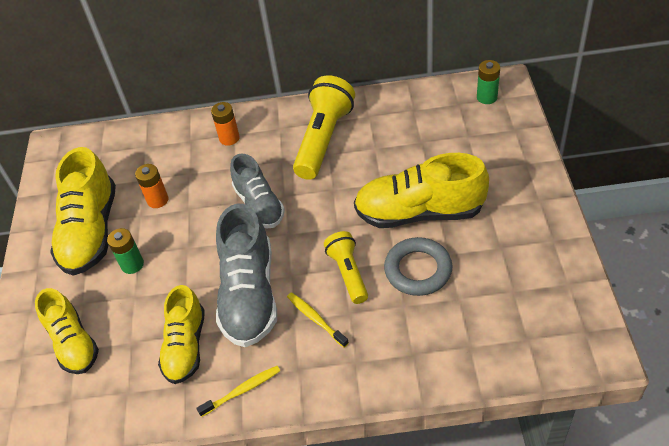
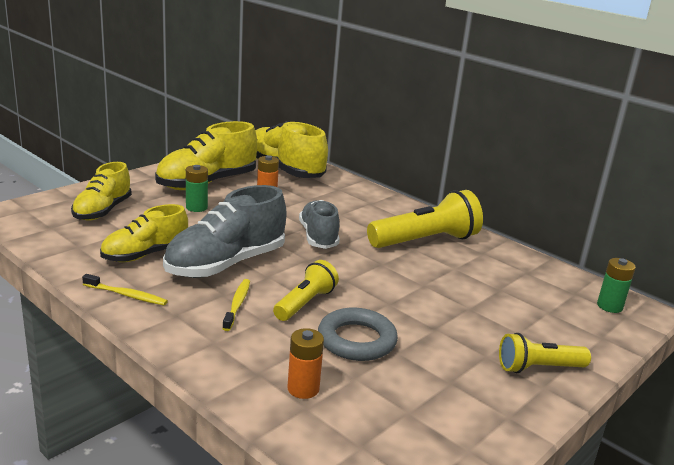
camera: 40 degrees right, 25 degrees down
(229, 138) = (363, 202): orange battery -> orange battery (303, 389)
(259, 205) = (318, 237): grey shoe -> grey shoe turned 150 degrees clockwise
(419, 212) = (421, 317): yellow shoe -> yellow shoe (284, 170)
(520, 188) = (538, 368): none -> yellow flashlight

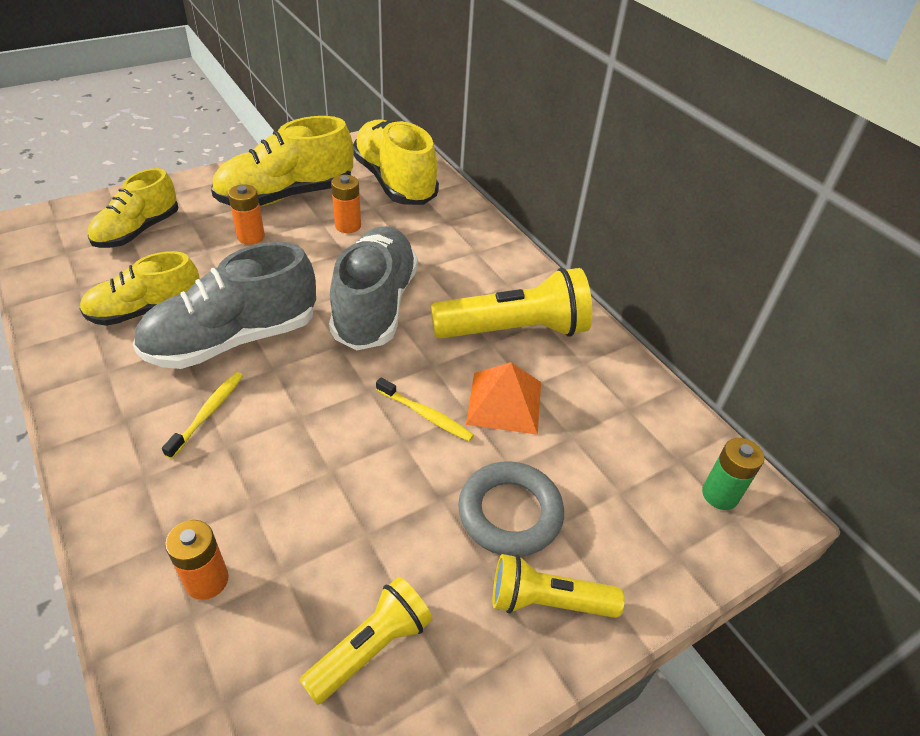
camera: 15 degrees right, 20 degrees up
(126, 295) = (87, 377): yellow toothbrush -> yellow toothbrush (426, 415)
(196, 207) = (251, 237): green battery -> orange battery
(305, 303) = (294, 424): yellow flashlight -> yellow flashlight (371, 648)
(318, 237) = (375, 305): grey shoe -> grey shoe, size x1.53
(356, 340) = (323, 503): grey ring -> grey ring (510, 513)
(444, 277) = (504, 402): none -> orange pyramid

